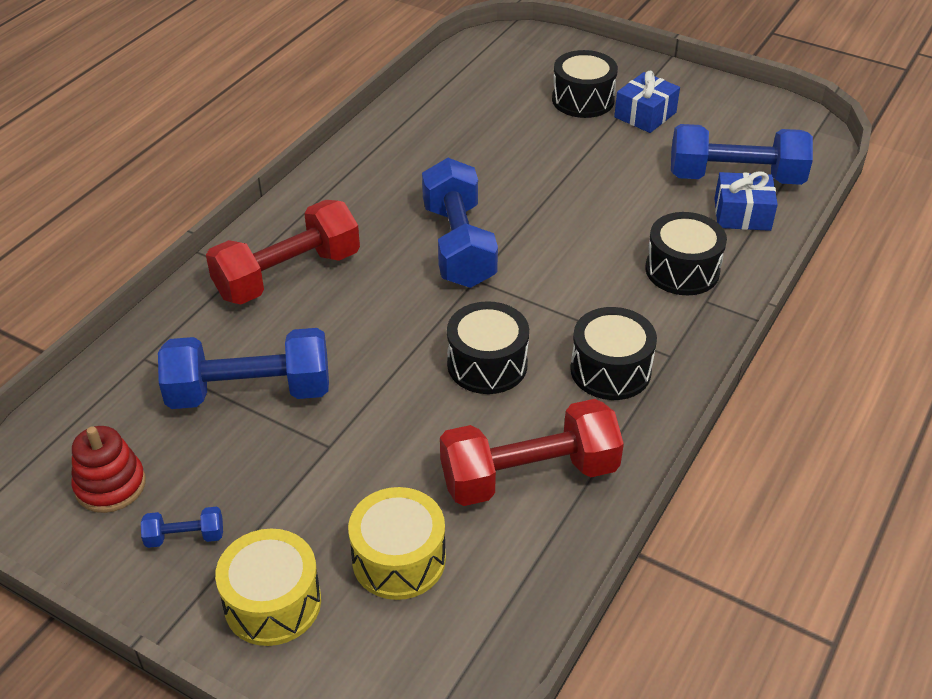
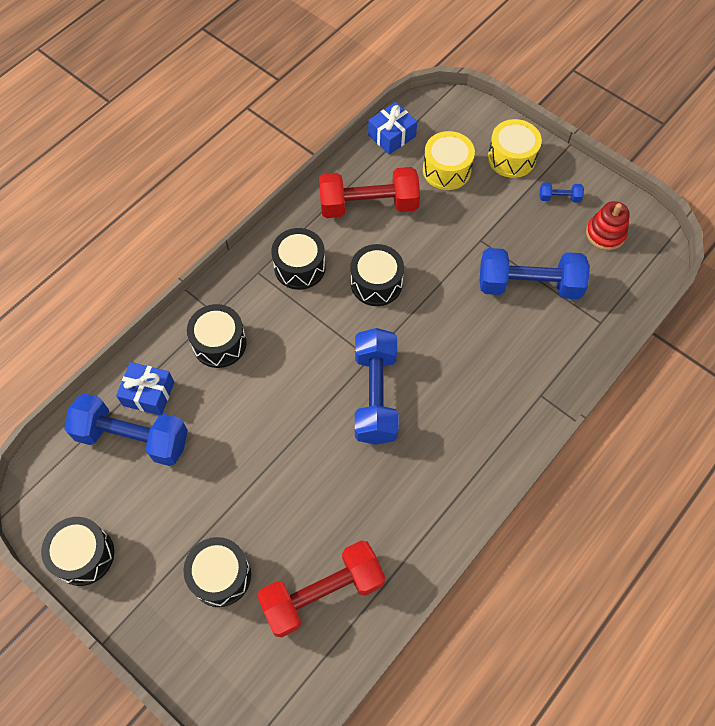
camera: 170 degrees left, 20 degrees up
(288, 275) = (506, 384): red dumbbell -> red dumbbell (322, 593)
(645, 115) = (171, 540): blue gift -> blue gift (392, 135)
(726, 97) = (84, 555): none -> black drum

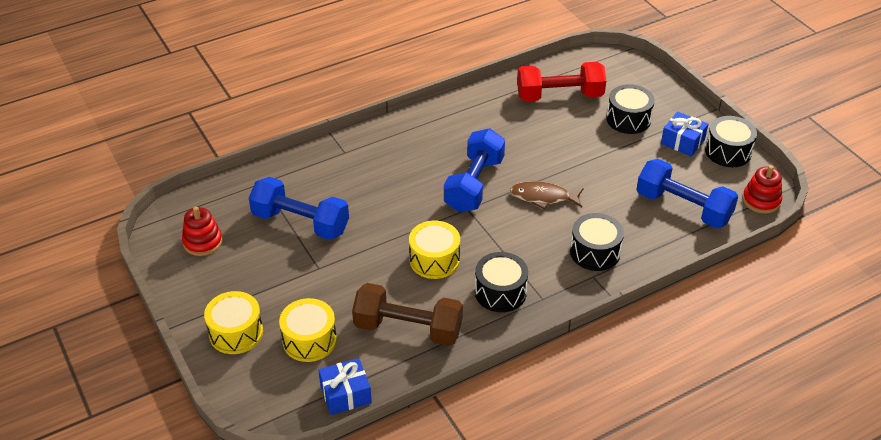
camera: 160 degrees left, 20 degrees down
(41, 479) = (761, 200): none -> red stacking toy
(148, 394) = (665, 233): blue gift -> blue gift (682, 142)
(293, 401) = (543, 197): none -> brown fish
(368, 205) = (408, 328): red dumbbell -> brown dumbbell
(376, 283) = (434, 260): black drum -> yellow drum
(559, 198) = (219, 282): blue dumbbell -> none

